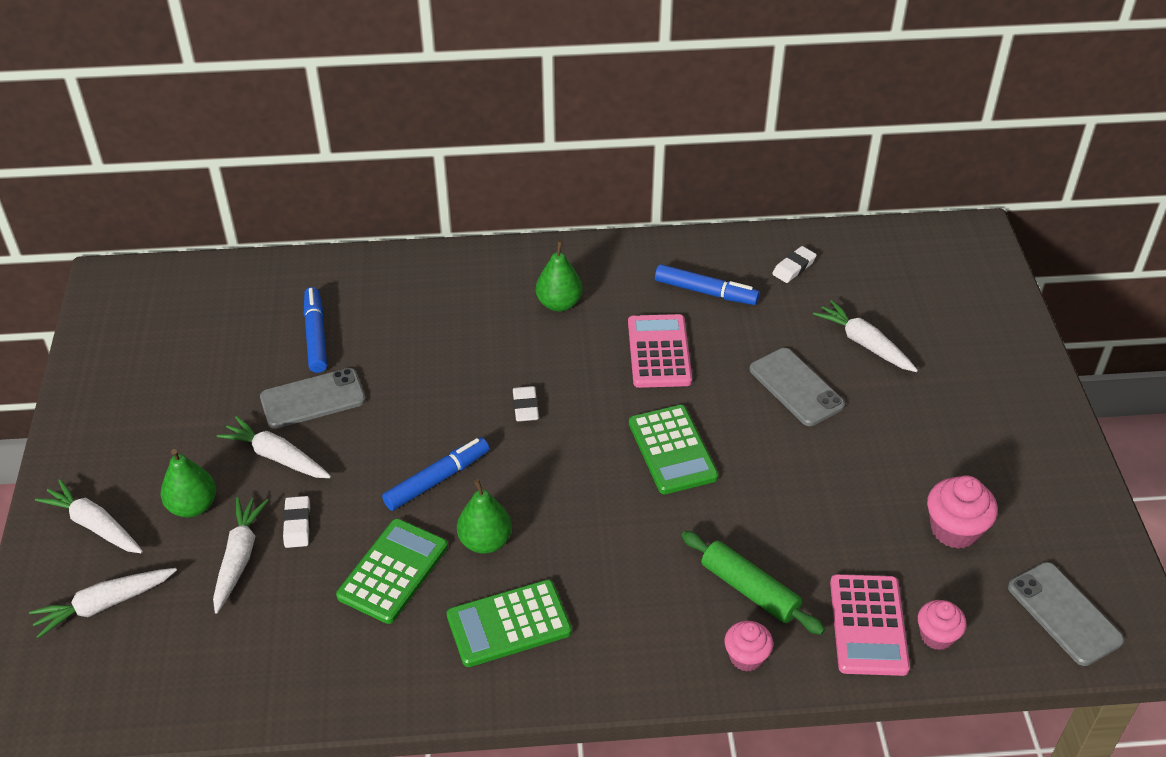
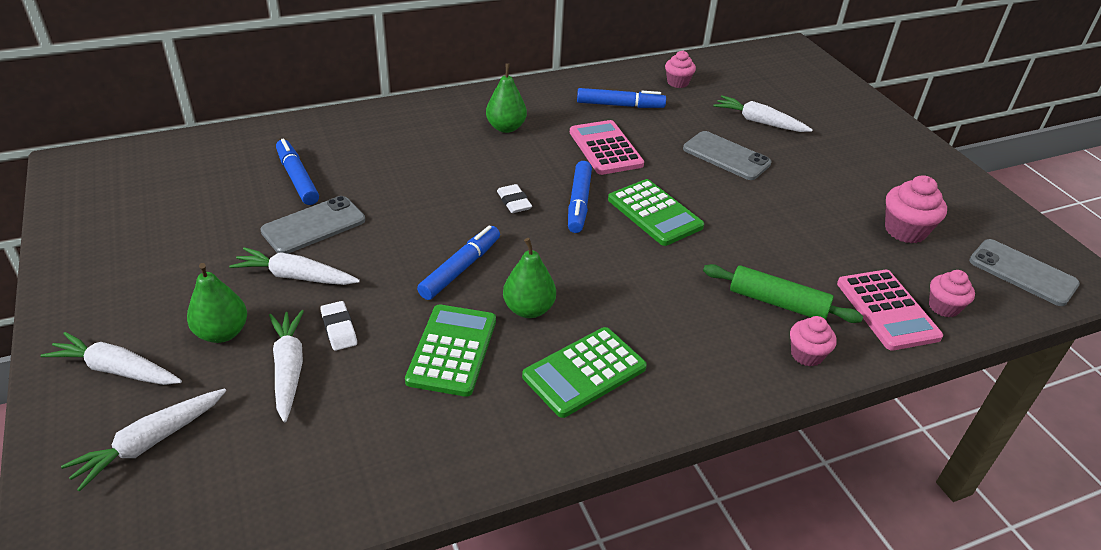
camera: 20 degrees left, 5 degrees down
(595, 421) = (579, 203): none -> blue marker
(794, 267) = (677, 82): white eraser -> pink cupcake

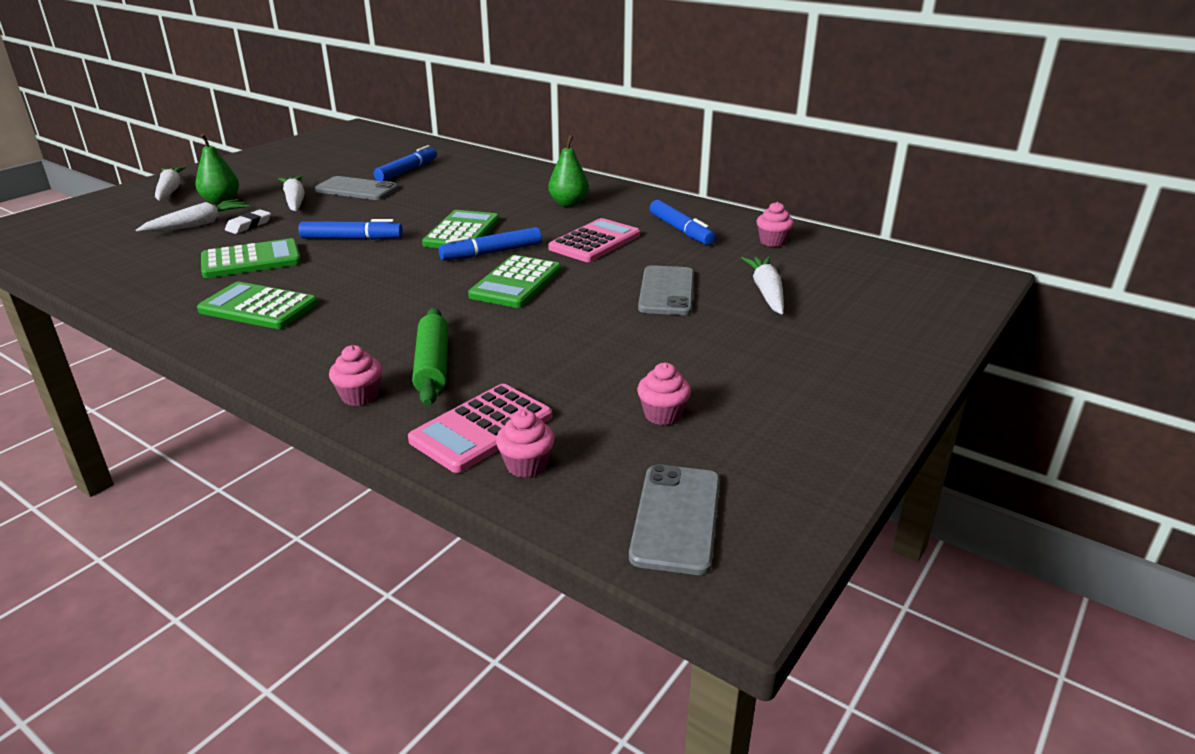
camera: 60 degrees right, 10 degrees down
(150, 443) = (111, 215): white carrot -> none
(514, 202) = (462, 232): white eraser -> green calculator
(529, 309) = (322, 271): green pear -> none
(905, 230) = (662, 415): pink cupcake -> pink cupcake, size x0.66

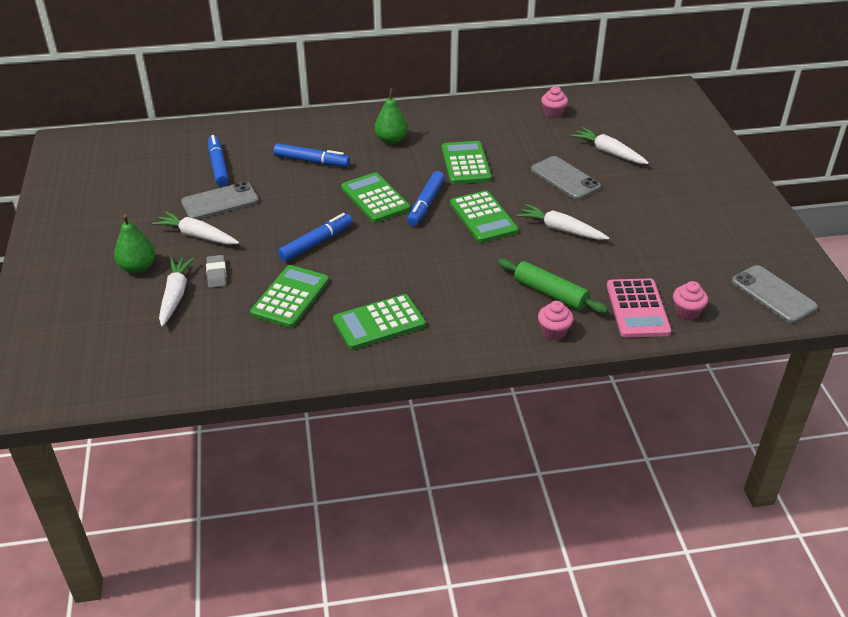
camera: 45 degrees left, 10 degrees up
(170, 190) = (65, 282): white carrot -> white carrot (560, 229)
(249, 225) = (216, 274): white eraser -> grey eraser
(594, 242) = (465, 163): pink calculator -> green calculator
(662, 415) = (689, 251): pink cupcake -> none
(681, 230) = (493, 129): blue marker -> blue marker (311, 161)

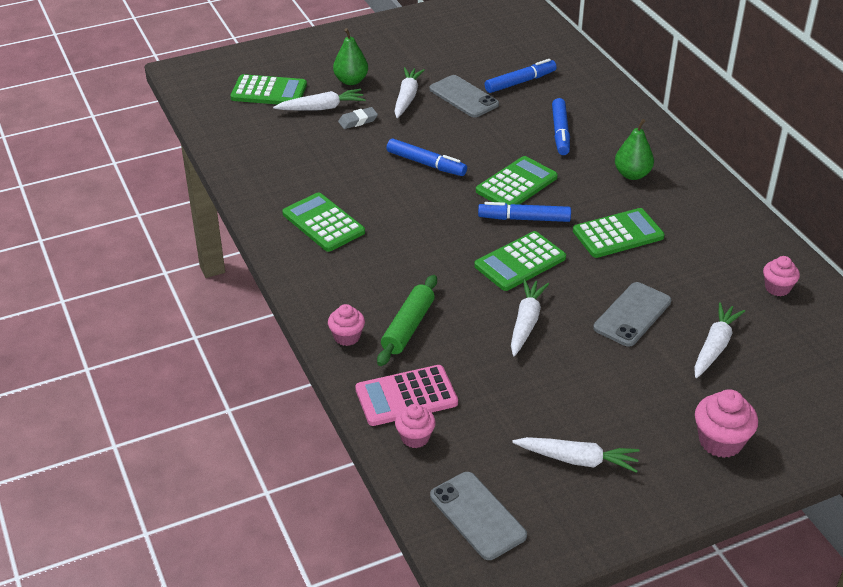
camera: 75 degrees right, 0 degrees up
(290, 297) = (341, 166): green calculator -> green calculator (269, 91)
(704, 173) = (720, 441): none -> pink cupcake
(717, 236) = (577, 460): none -> white carrot
(773, 294) = (477, 516): grey phone -> grey phone turned 75 degrees counterclockwise

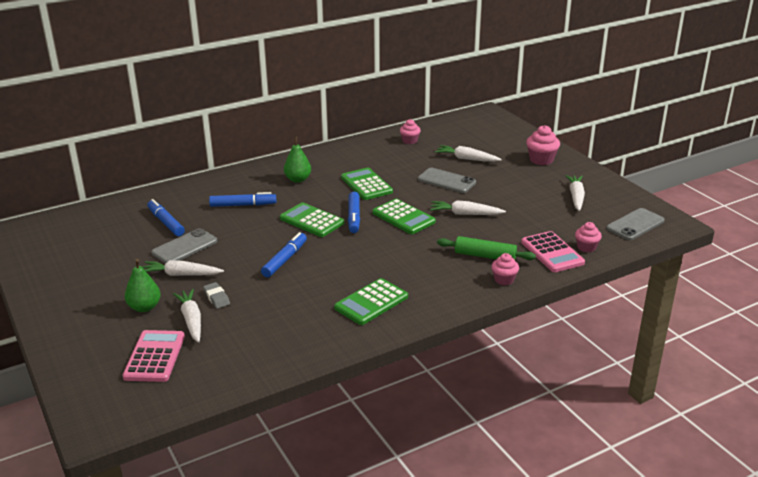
camera: 95 degrees left, 10 degrees down
(269, 91) = (154, 357): green calculator -> pink calculator

